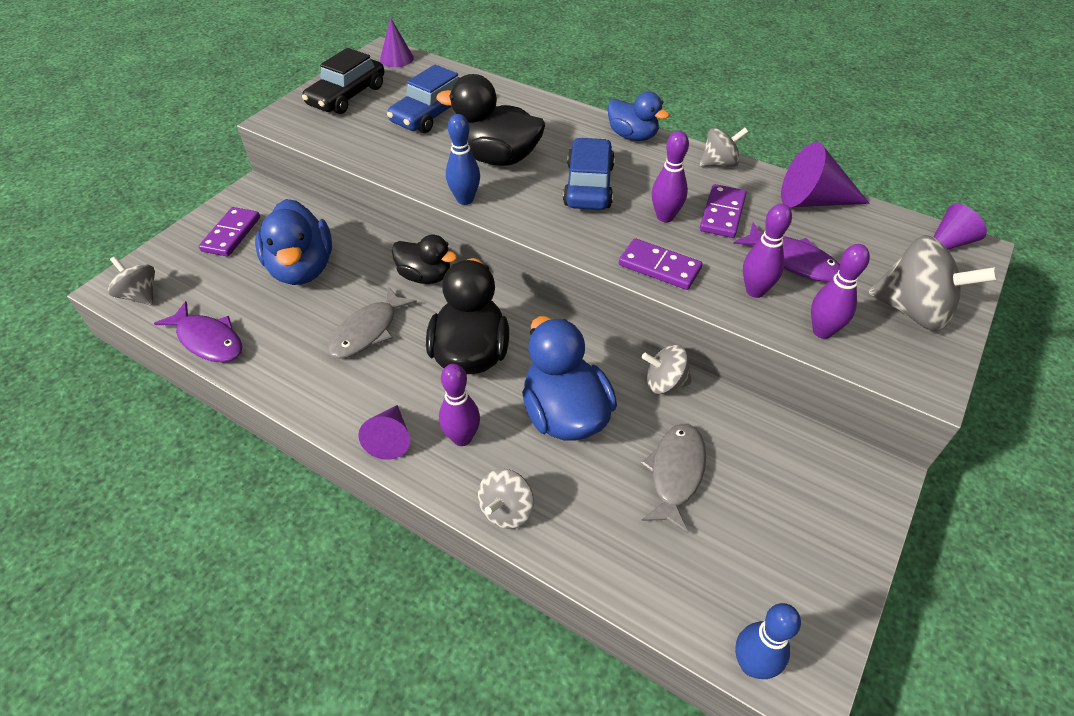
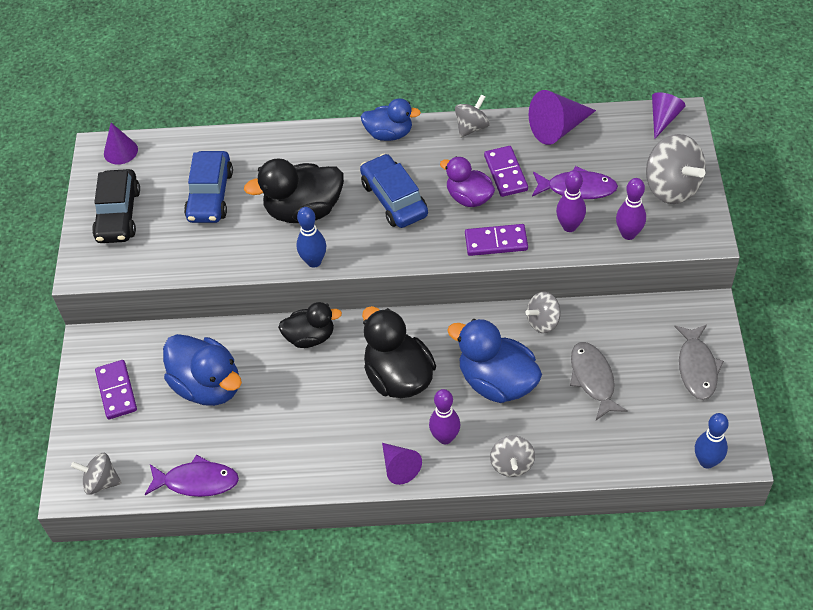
camera: 30 degrees left, 5 degrees up
(368, 331) = (310, 404): grey fish -> grey fish (697, 367)
(665, 217) = (469, 197): purple bowling pin -> purple duck
(913, 310) = (671, 187): grey spinning top -> grey spinning top turned 60 degrees clockwise

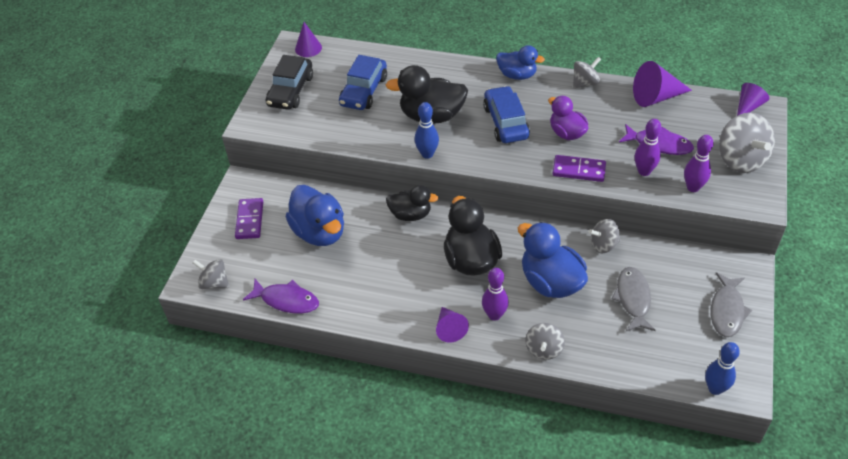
camera: 15 degrees right, 5 degrees down
(506, 173) = (602, 121): purple domino -> none

